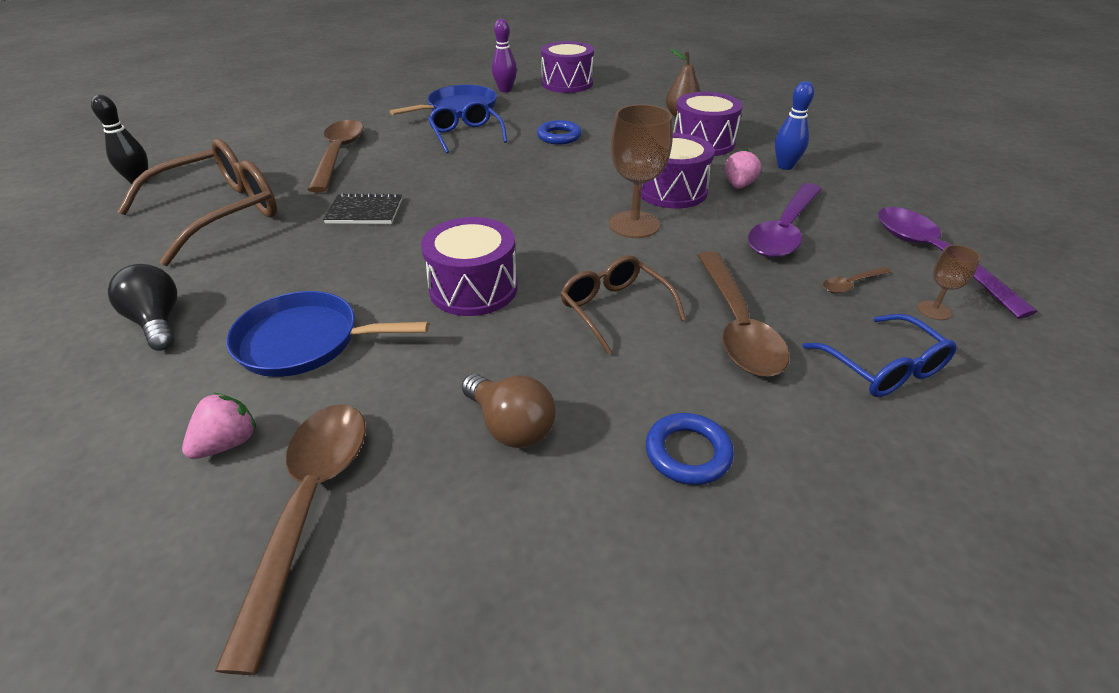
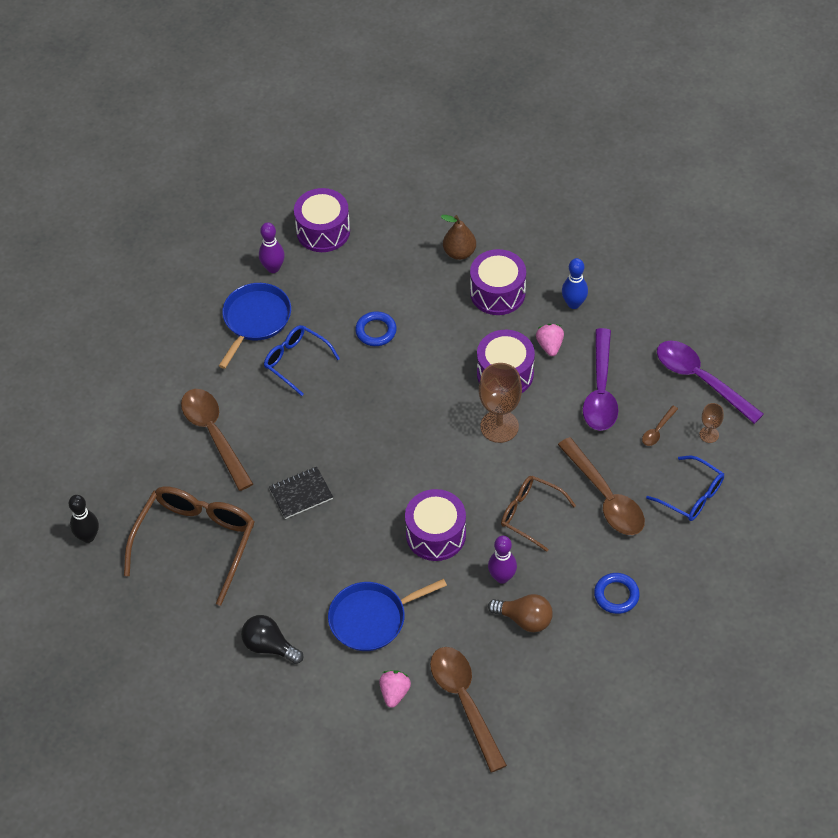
camera: 25 degrees left, 15 degrees up
(520, 361) = (502, 577): none -> purple bowling pin

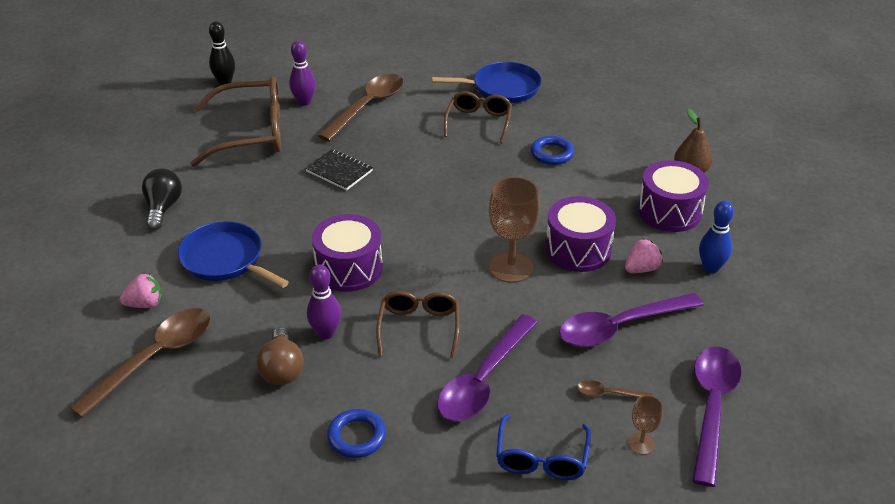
camera: 60 degrees right, 15 degrees down
(273, 268) = (564, 79): purple bowling pin -> purple bowling pin (304, 102)
(296, 361) = (478, 122): blue glasses -> brown glasses
(323, 231) = (629, 90): purple drum -> none
(605, 497) = (484, 380): brown spoon -> purple spoon

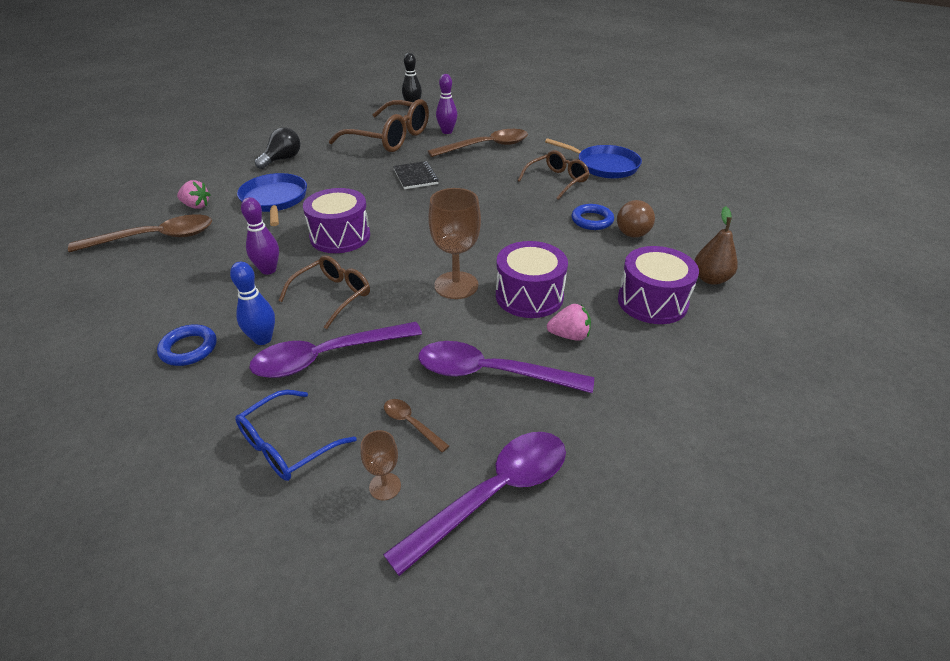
camera: 35 degrees right, 0 degrees up
(282, 369) = (210, 279): brown light bulb -> brown light bulb (634, 230)
(711, 268) = (641, 365): blue bowling pin -> blue bowling pin (263, 339)

